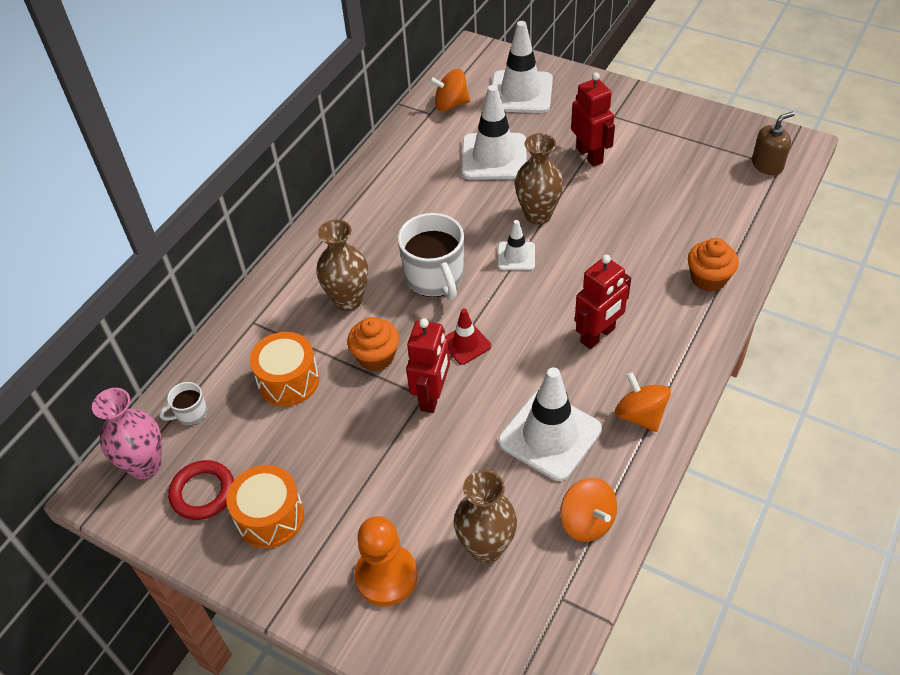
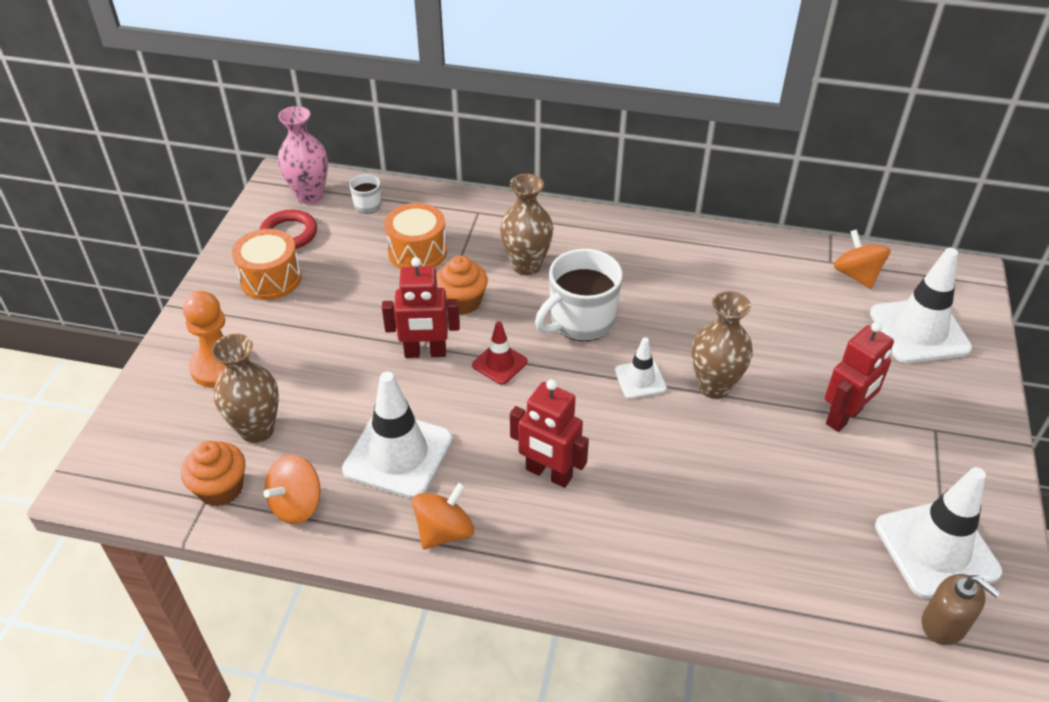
camera: 70 degrees right, 5 degrees down
(494, 157) = (789, 329): white traffic cone -> white traffic cone (936, 549)
(708, 279) = (683, 575): orange cupcake -> orange cupcake (220, 488)

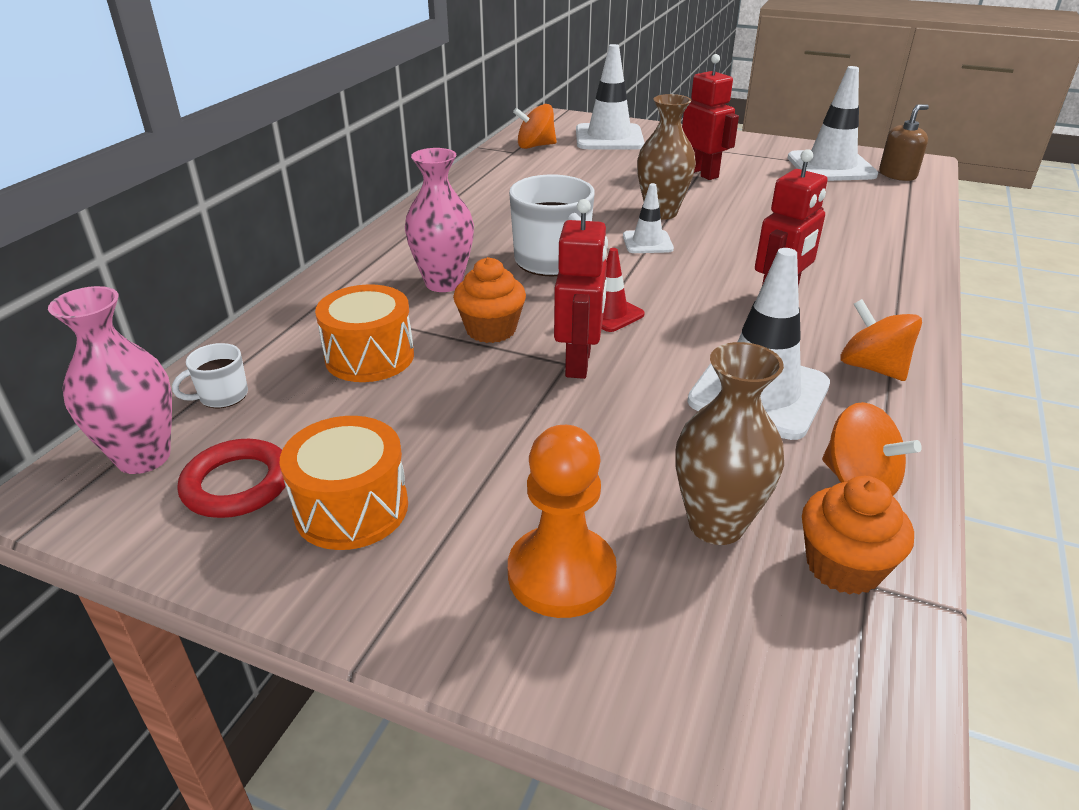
camera: 80 degrees left, 10 degrees down
(526, 266) = (444, 283): brown vase -> pink vase

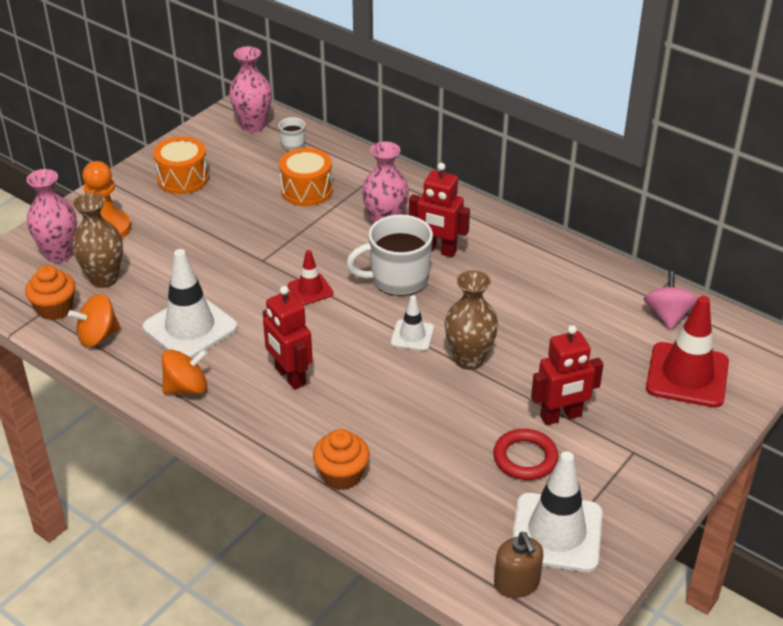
camera: 105 degrees right, 5 degrees up
(237, 484) = (218, 150): red ring -> red ring (525, 458)
(491, 330) = (314, 237): orange cupcake -> orange cupcake (342, 475)
(535, 146) = (667, 315): orange spinning top -> pink spinning top
(579, 363) = (259, 265): red robot -> red robot (438, 250)
(609, 138) = (687, 375): white traffic cone -> red traffic cone
(684, 626) = (59, 254): none -> pink vase

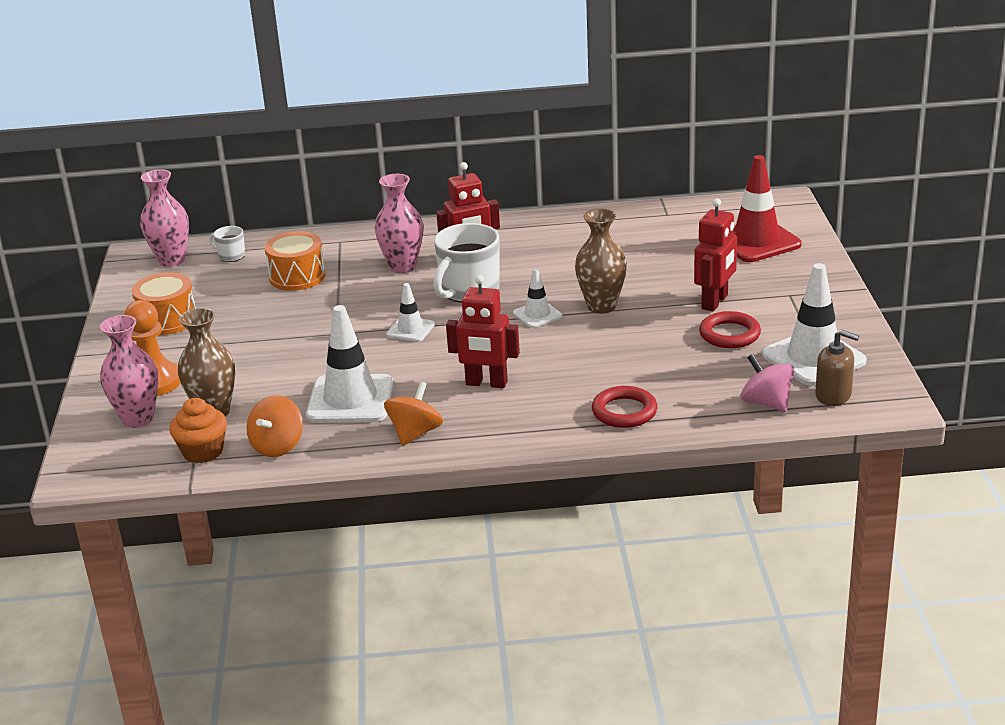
camera: 40 degrees left, 10 degrees down
(310, 290) = (410, 330): red traffic cone -> white traffic cone
(342, 475) = (624, 412): orange cupcake -> red ring
(667, 315) = (692, 218): pink spinning top -> pink spinning top (766, 403)

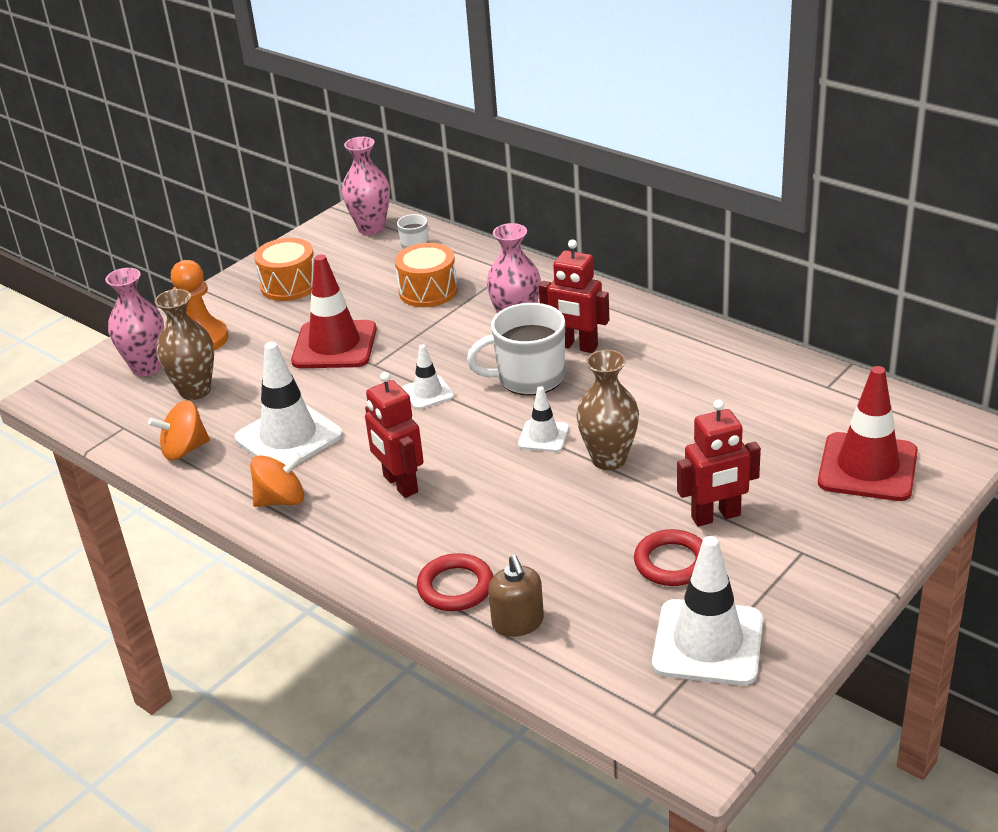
camera: 45 degrees right, 5 degrees up
(203, 452) = (138, 423): orange cupcake -> none
(282, 336) = (334, 345): none -> red traffic cone
(766, 403) = (584, 663): pink spinning top -> none
(833, 395) = (658, 699): brown soap dispenser -> brown soap dispenser (518, 622)

